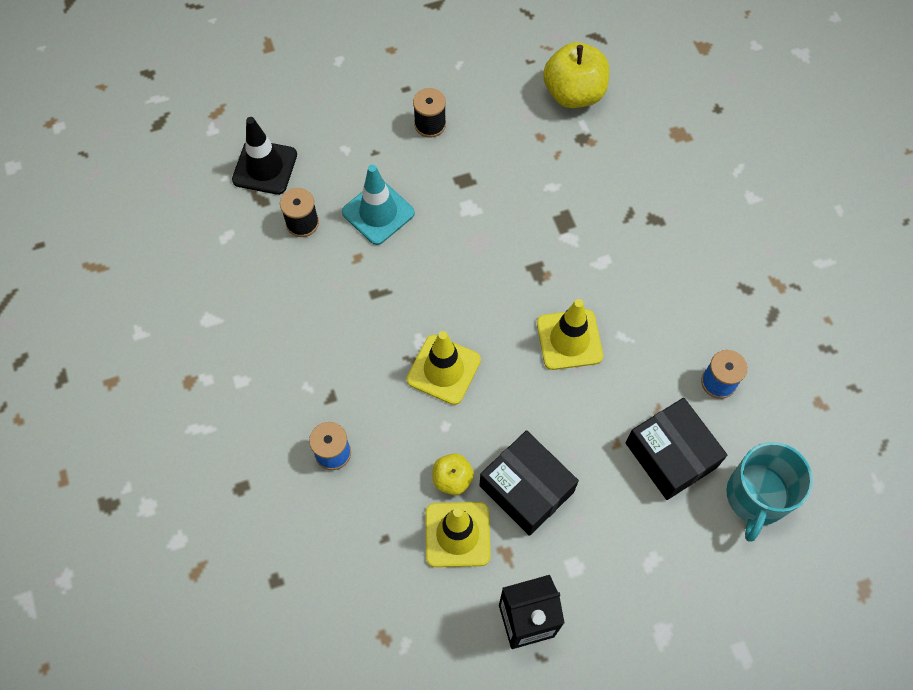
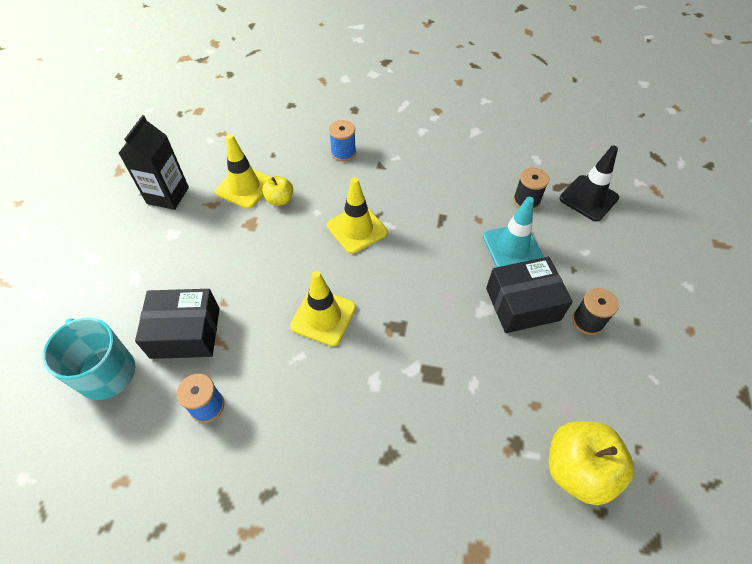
camera: 120 degrees right, 10 degrees down
(526, 489) = (240, 234): black box -> black box (522, 304)

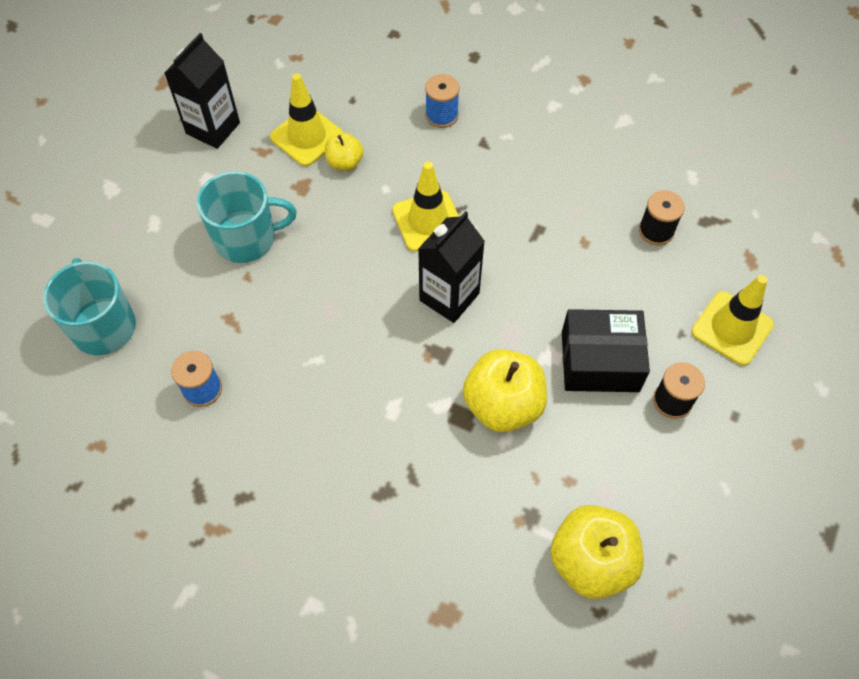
camera: 15 degrees right, 5 degrees up
(185, 332) = (197, 302): black box -> none
(215, 272) = (246, 238): none -> turquoise mug
(323, 317) = (356, 320): yellow traffic cone -> yellow traffic cone (732, 328)
(391, 282) = (449, 297): none -> black carton
(461, 356) = (503, 405): none -> yellow apple
(512, 247) = (614, 288): turquoise traffic cone -> none
(588, 198) = (740, 245): black traffic cone -> none

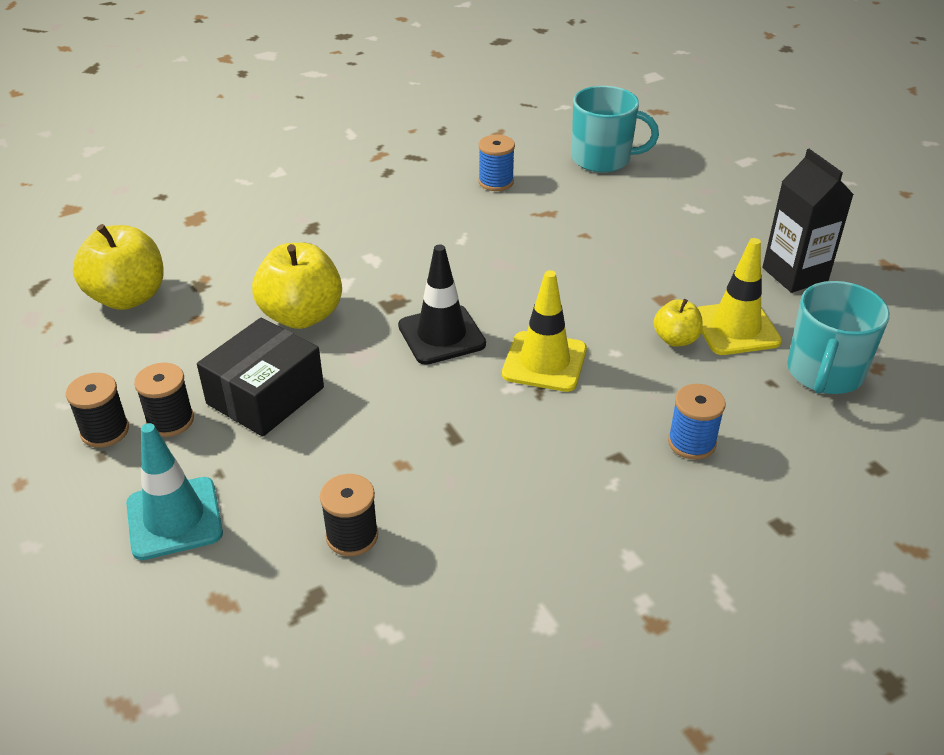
camera: 125 degrees right, 20 degrees down
(246, 238) = (629, 248): turquoise mug -> turquoise mug (824, 373)
(449, 297) = (441, 335): black carton -> black traffic cone
(717, 434) = (105, 431): none -> black spool
(732, 328) = (174, 518): yellow traffic cone -> turquoise traffic cone

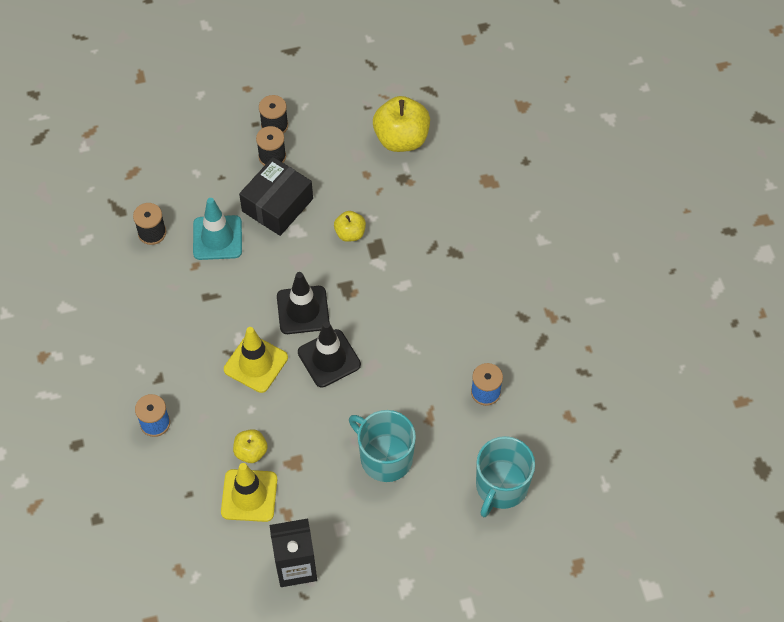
camera: 105 degrees right, 20 degrees up
(174, 518) = (195, 155): turquoise traffic cone -> turquoise traffic cone (217, 238)
(265, 395) = (277, 205): black box -> black box turned 75 degrees clockwise
(302, 315) = (350, 233): yellow apple -> yellow apple, size x0.54
(506, 299) = (329, 358): none -> black traffic cone
(824, 373) = (186, 532): turquoise mug -> turquoise mug (385, 457)

